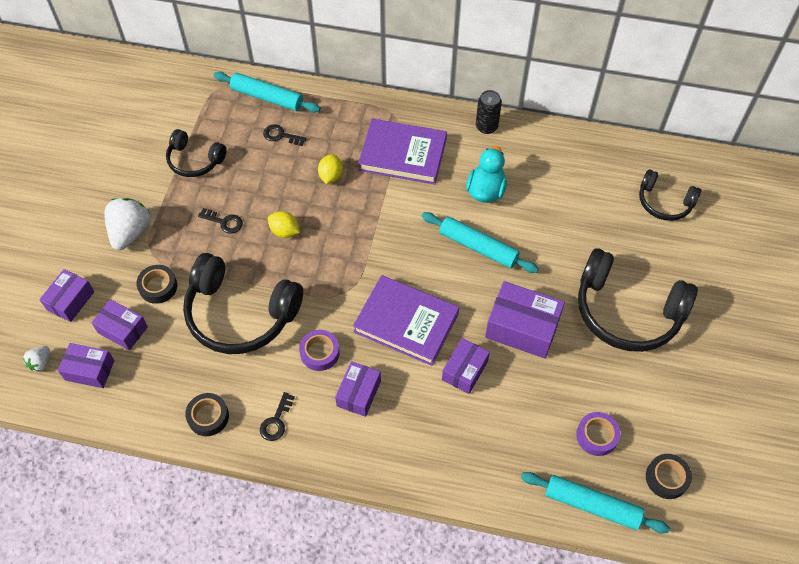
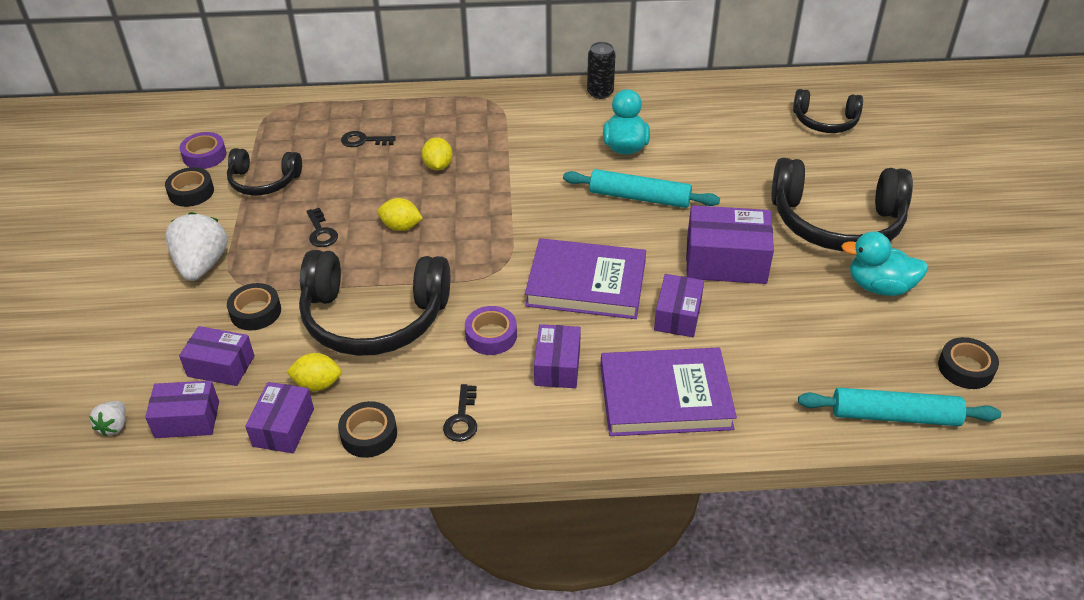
camera: 15 degrees left, 15 degrees down
(70, 301) = (139, 350): purple box -> purple box (283, 427)
(139, 158) = (191, 192): none -> black tape
(185, 363) = (317, 384): none -> yellow lemon
(224, 222) = (321, 232): black key -> black key turned 60 degrees clockwise
(267, 97) = (334, 110): turquoise rolling pin -> none
(403, 154) = (515, 132): purple book -> purple book (665, 396)
(597, 436) = (864, 345): purple tape -> purple tape (204, 156)
(633, 384) = (879, 286): none -> turquoise duck

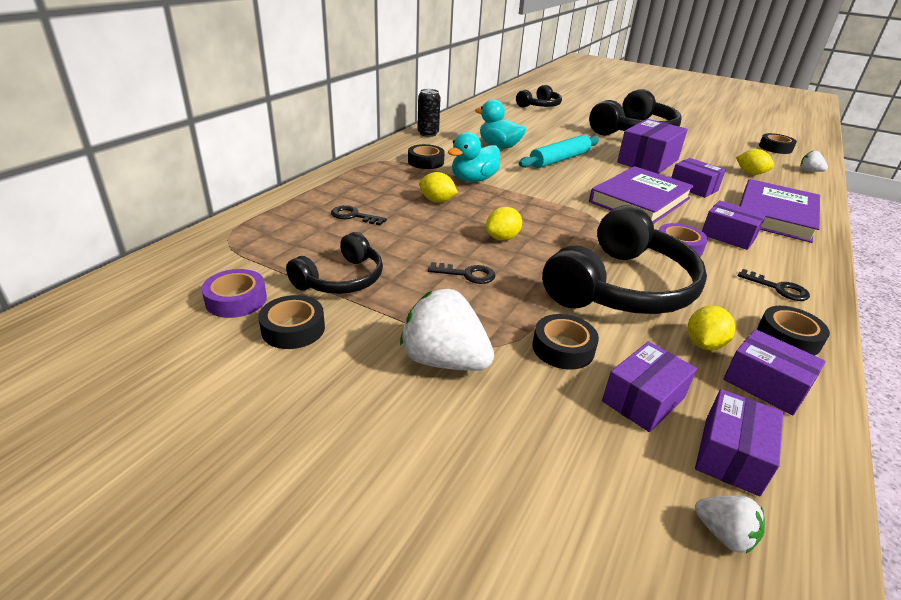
camera: 60 degrees left, 10 degrees down
(363, 141) = (354, 216): black key -> black key turned 75 degrees clockwise
(520, 123) = (426, 162): none -> black tape
(800, 357) = (750, 173): none -> yellow lemon
(879, 286) = (698, 141): turquoise duck -> turquoise duck (473, 180)
(895, 415) = (809, 171): turquoise rolling pin -> white strawberry

